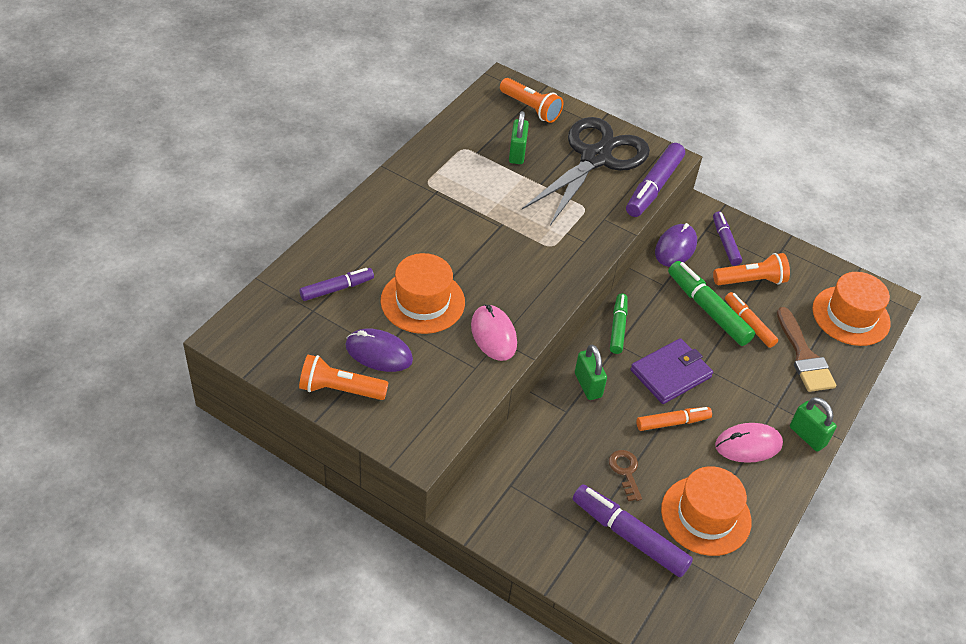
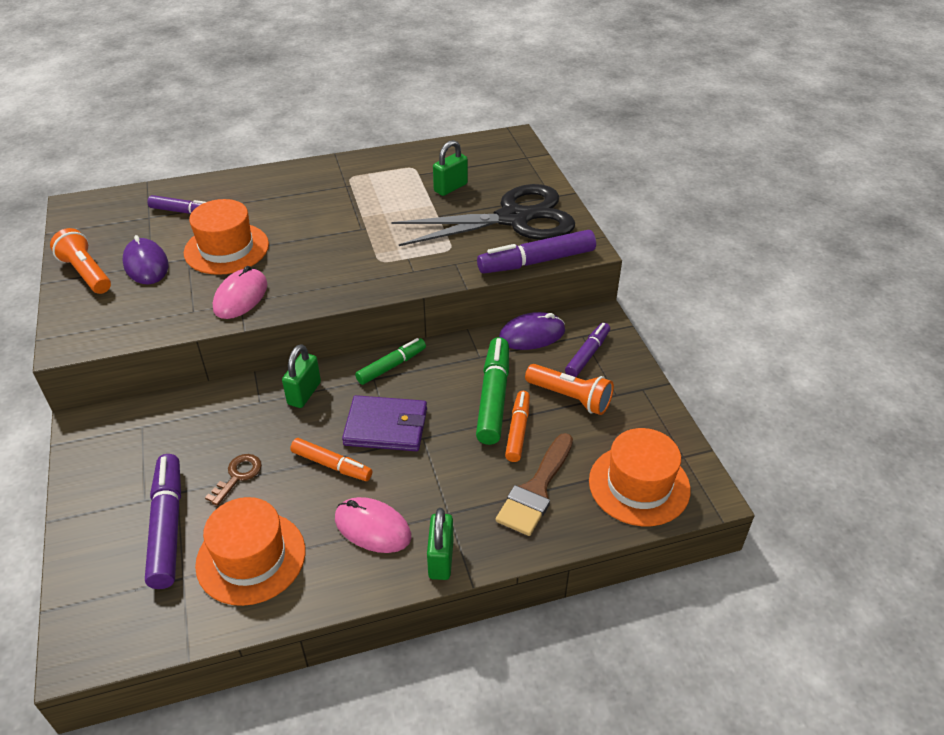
camera: 45 degrees right, 5 degrees down
(530, 108) = (509, 163): orange flashlight -> none

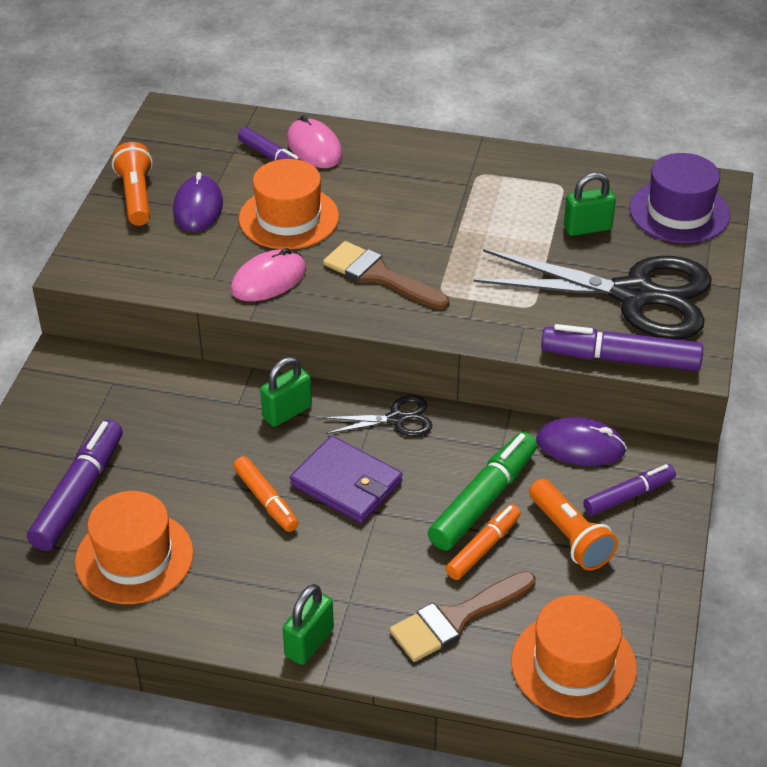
camera: 30 degrees right, 0 degrees up
(238, 476) = (170, 472): brown key -> none
(326, 265) = (379, 276): none -> brown brush
(372, 527) = (264, 581): pink mouse -> pink mouse (314, 148)
(391, 366) = (397, 419): green marker -> black scissors
(502, 159) = (679, 212): none -> purple hat

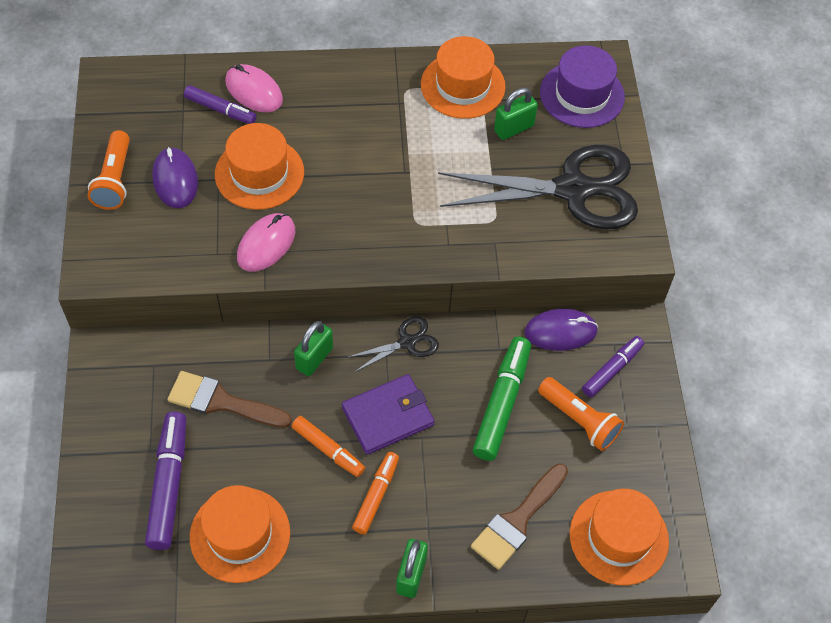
camera: 20 degrees left, 15 degrees up
(136, 196) = (115, 180): orange flashlight -> orange flashlight turned 150 degrees counterclockwise
(346, 483) = (388, 416): purple wallet -> purple wallet turned 45 degrees counterclockwise
(379, 276) = (359, 218): brown brush -> brown brush (222, 402)
(483, 547) = (516, 448): orange marker -> orange marker (376, 495)
(544, 181) = (463, 85): none -> orange hat
(620, 359) = (581, 257): purple marker -> none

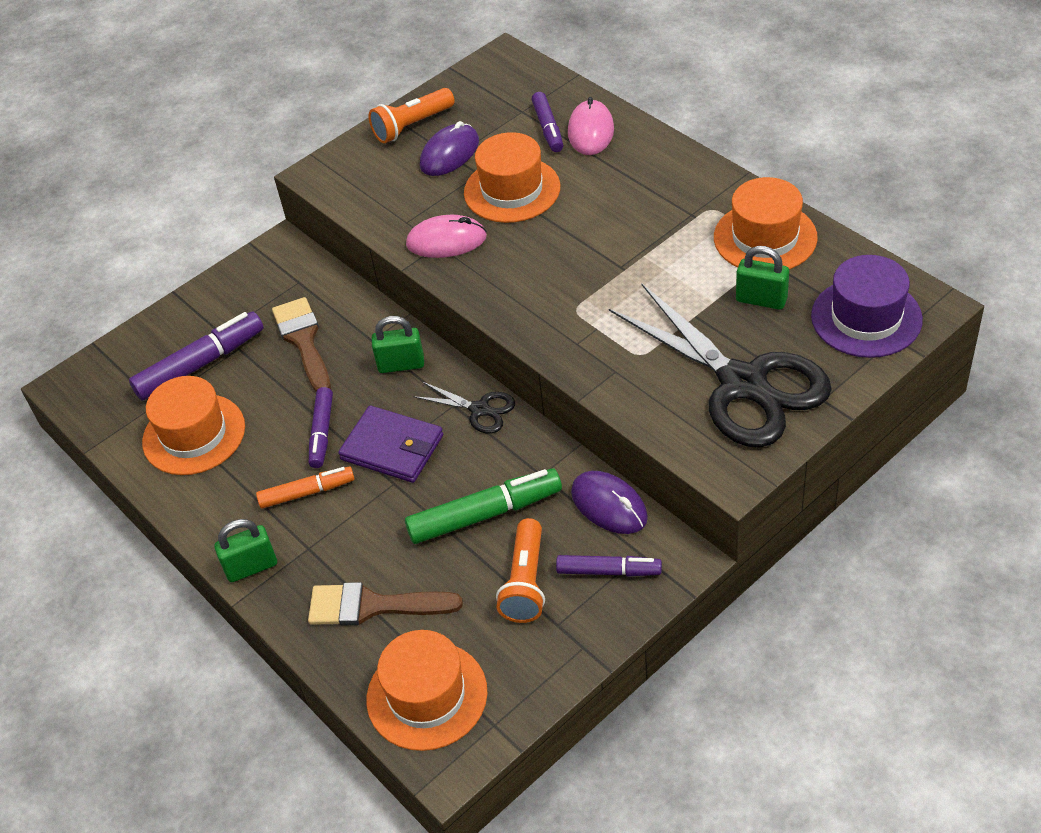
camera: 60 degrees right, 10 degrees down
(328, 450) = (322, 433): orange marker -> purple marker

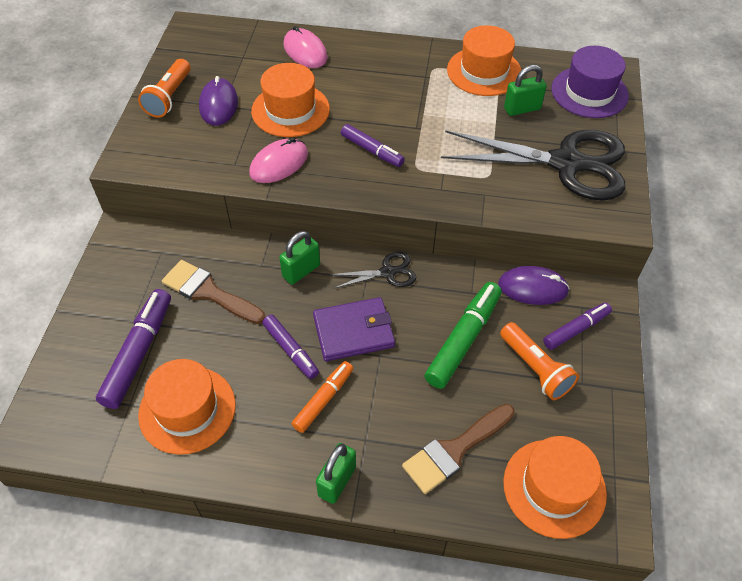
camera: 45 degrees left, 5 degrees up
(548, 128) = (273, 61): purple marker -> purple marker (372, 151)

